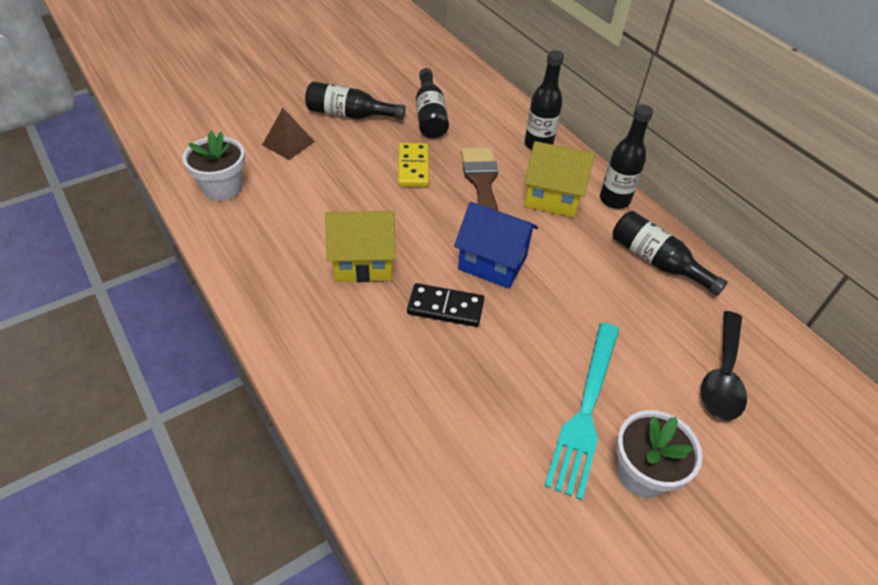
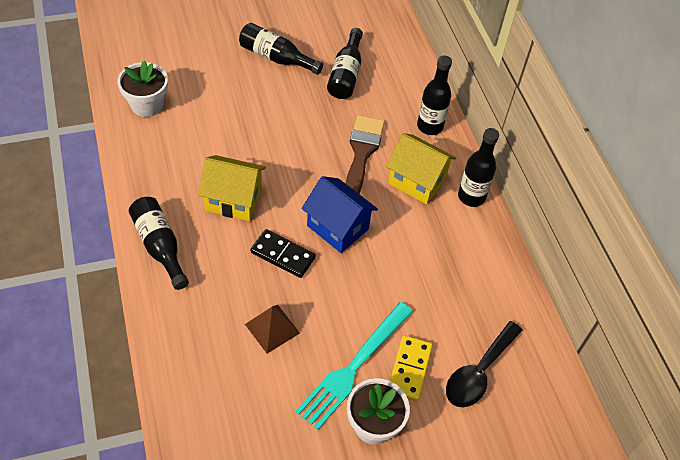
camera: 15 degrees right, 5 degrees up
(288, 143) = (214, 74): brown pyramid -> brown pyramid (272, 328)
(413, 167) = (309, 122): yellow domino -> yellow domino (409, 369)
(657, 262) = (478, 263): black bottle -> black bottle (159, 246)

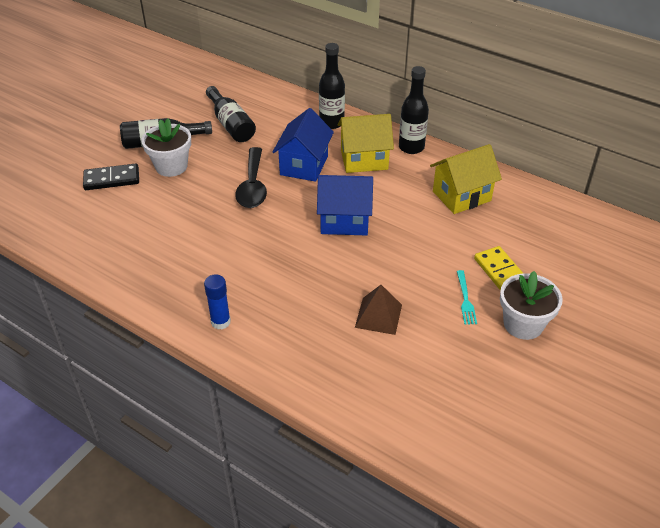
camera: 35 degrees left, 10 degrees down
(147, 105) = (87, 233): white flower pot -> white flower pot (171, 166)
(159, 246) = (220, 322): black bottle -> blue glue stick
(233, 200) = (243, 253): yellow house -> yellow house (461, 196)
(283, 255) = (327, 264): black domino -> black domino (112, 179)
(353, 368) = (465, 300): turquoise fork -> turquoise fork, size x0.44
(362, 153) = (304, 165): brown brush -> blue house
(479, 372) = (545, 244): black spoon -> black spoon (252, 186)

